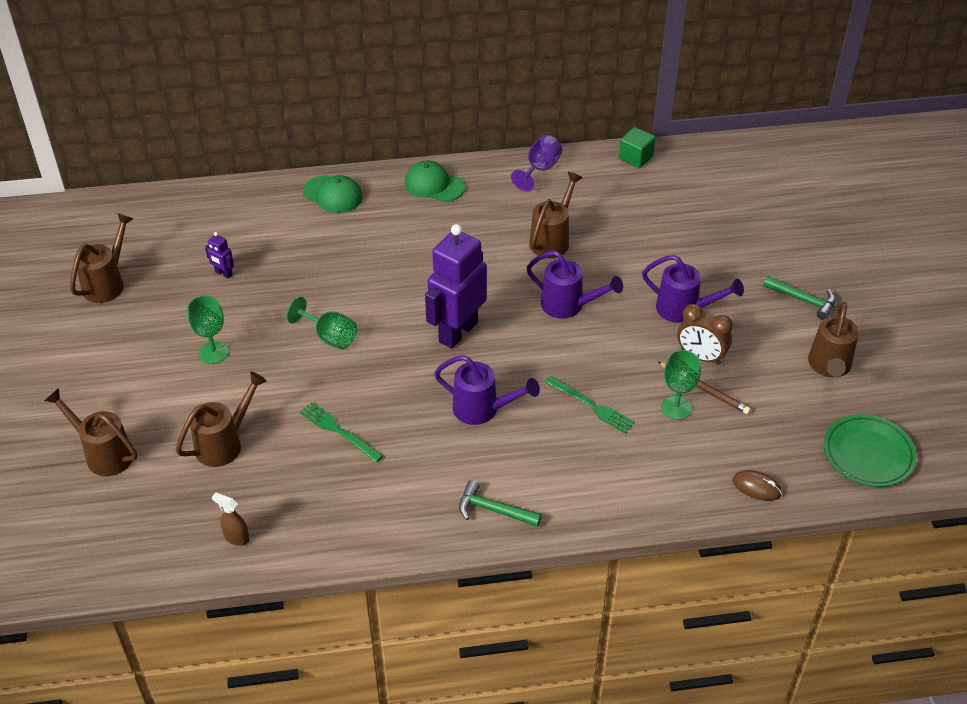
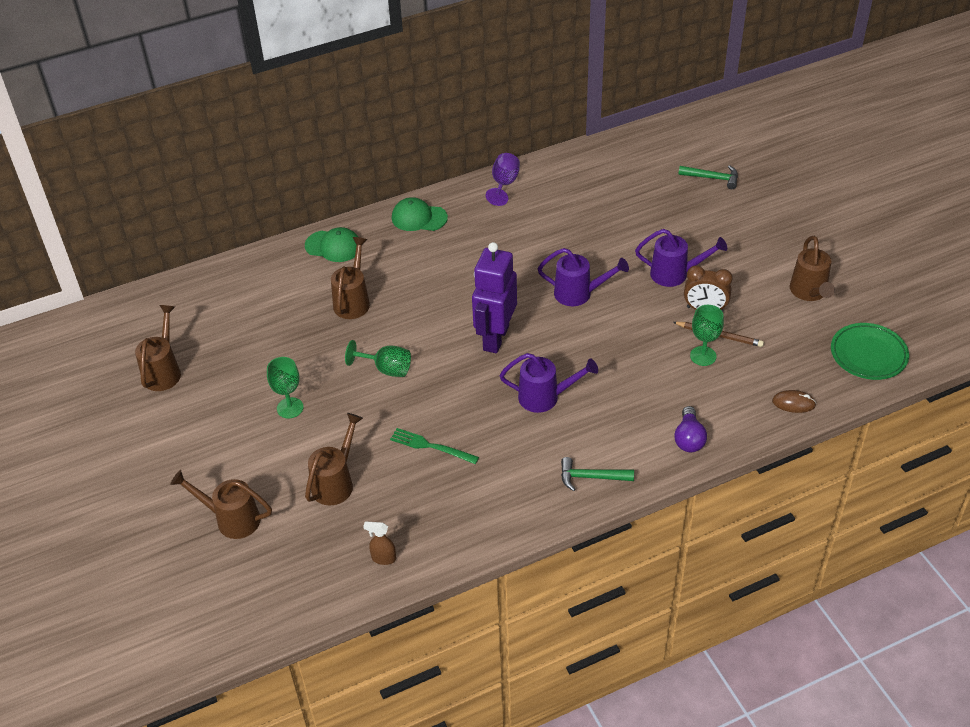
camera: 15 degrees left, 0 degrees up
(223, 273) = (266, 337): purple robot -> none
(552, 240) = (541, 242): brown watering can -> brown watering can (353, 301)
(591, 406) = (633, 371): green fork -> none
(620, 496) = (689, 438): none -> purple light bulb
(635, 157) = (580, 156): green cube -> none
(803, 300) = (767, 244): green hammer -> green hammer (712, 178)

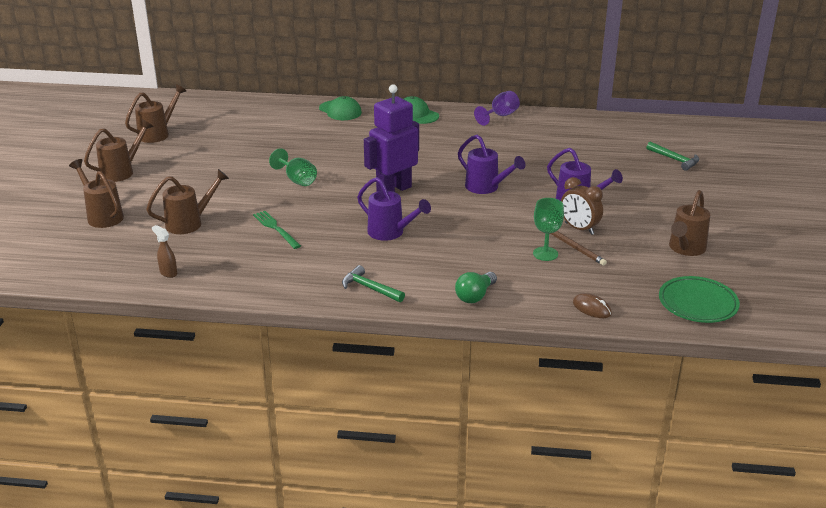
camera: 30 degrees right, 15 degrees down
(290, 408) = (209, 177): green goblet -> none
(353, 301) = (318, 140): brown watering can -> brown watering can (121, 172)
(689, 438) = (475, 296): purple light bulb -> green light bulb

